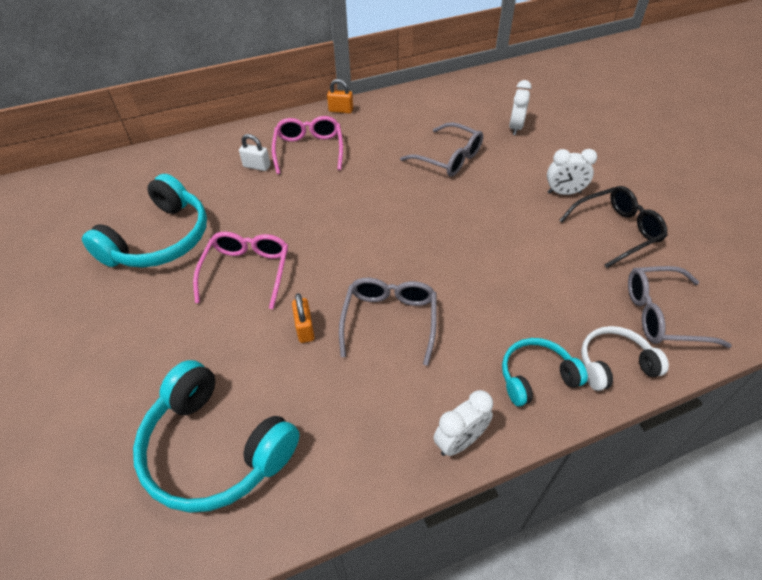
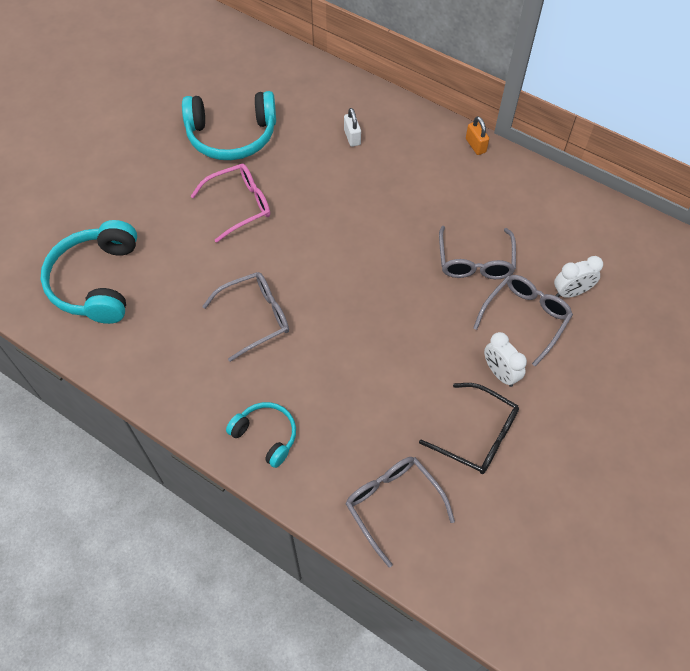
camera: 55 degrees right, 10 degrees up
(305, 329) = (213, 271): orange padlock -> none
(309, 150) = (401, 157): pink glasses -> none
(460, 441) = (182, 411): white clock -> none
(522, 158) = (525, 318): none -> grey glasses
(614, 364) = (313, 485): white headphones -> none

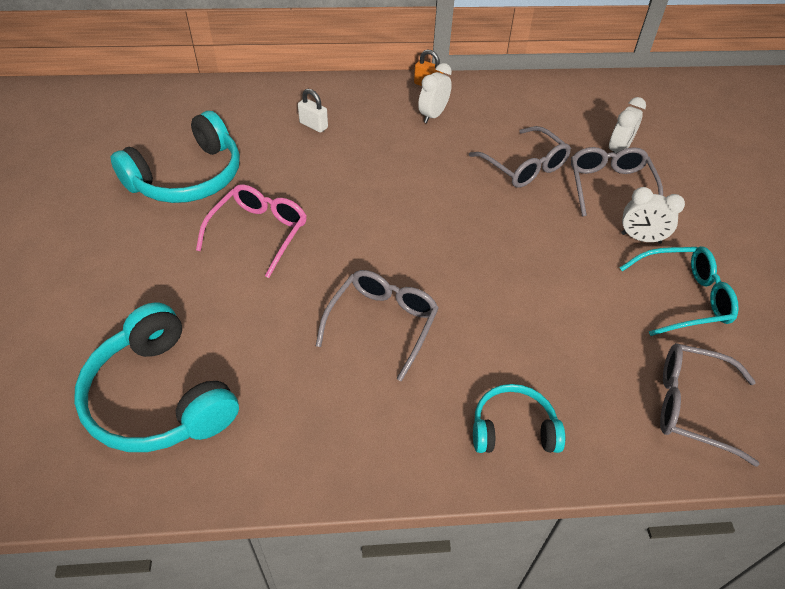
camera: 40 degrees left, 10 degrees down
(450, 176) = (433, 115): none -> white clock
(477, 435) = (683, 298): black glasses -> turquoise glasses

